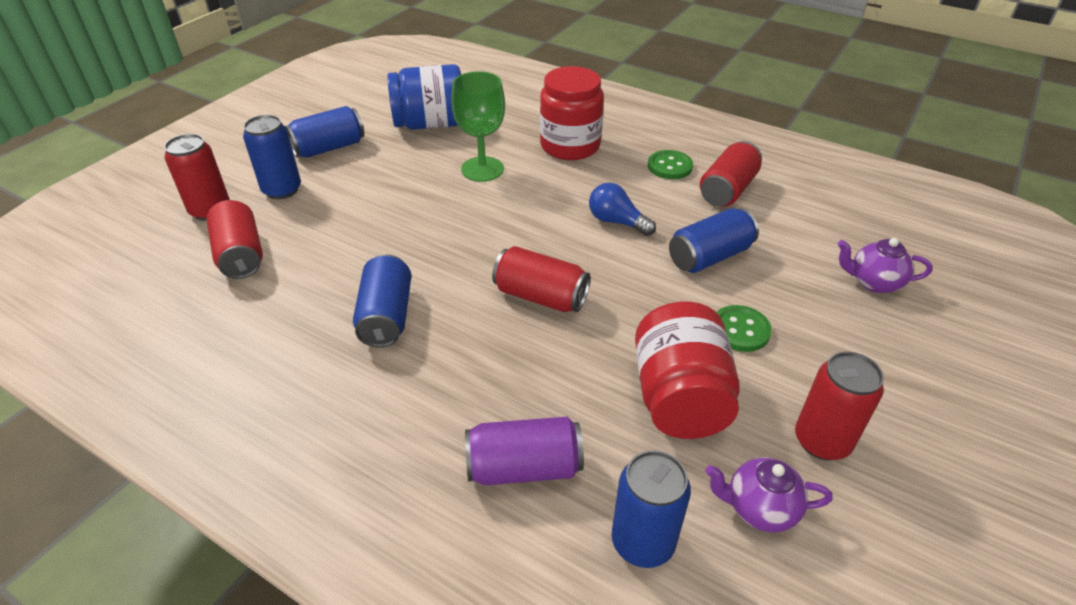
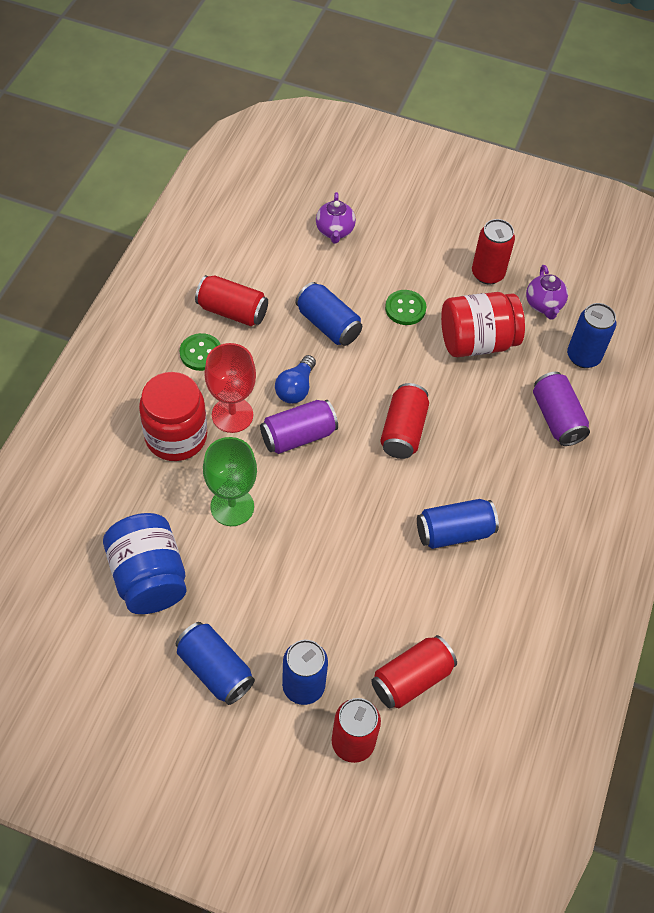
camera: 105 degrees left, 15 degrees up
(553, 216) = (298, 436): none -> purple can
(588, 178) = (232, 415): none -> red goblet

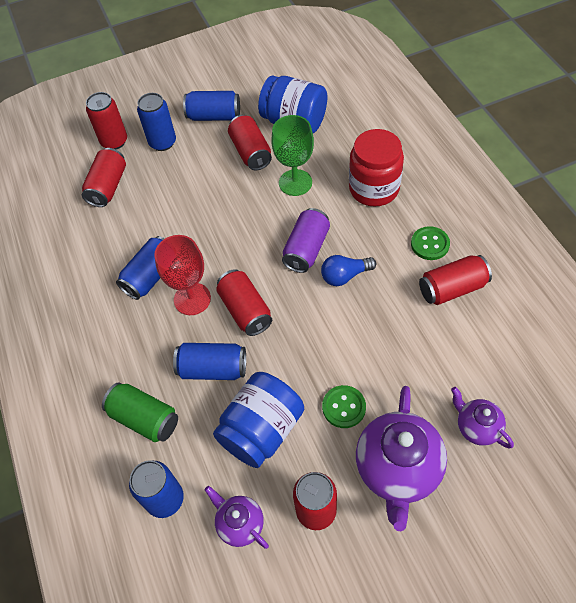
camera: 145 degrees right, 0 degrees up
(231, 582) = (251, 152): none -> red can
(232, 415) = (360, 226): red goblet -> red goblet (192, 299)
(296, 388) = (345, 276): blue light bulb -> blue light bulb turned 90 degrees counterclockwise
(328, 325) = (380, 339): blue can -> blue can (213, 369)
(412, 252) = (397, 469): none -> purple teapot
(477, 342) = (261, 430): red jar -> blue jar
(557, 418) = (144, 418): purple can -> green can

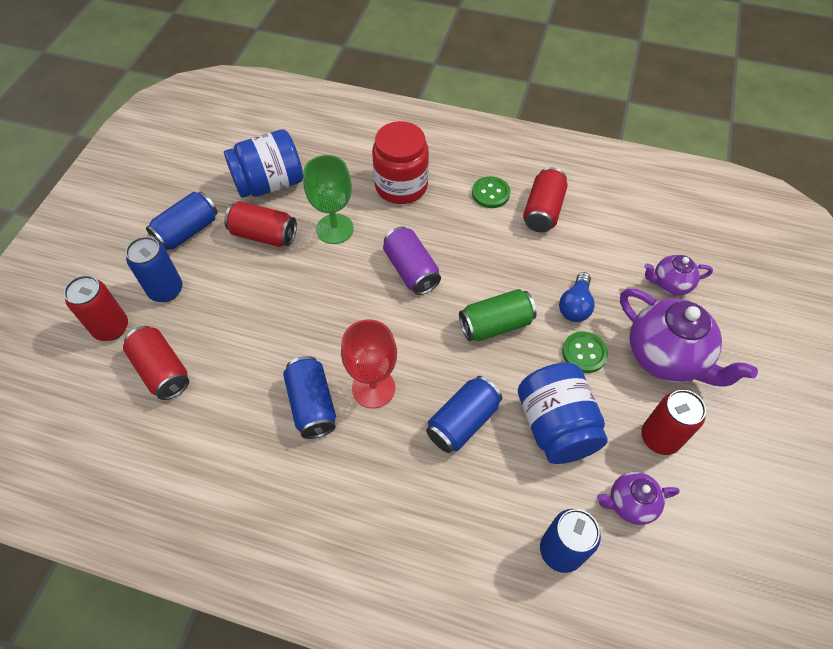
camera: 55 degrees left, 0 degrees up
(144, 418) = (464, 514): green can -> green can (495, 325)
(245, 310) = (427, 356): red can -> none
(345, 276) = (464, 264): blue light bulb -> blue light bulb (575, 306)

